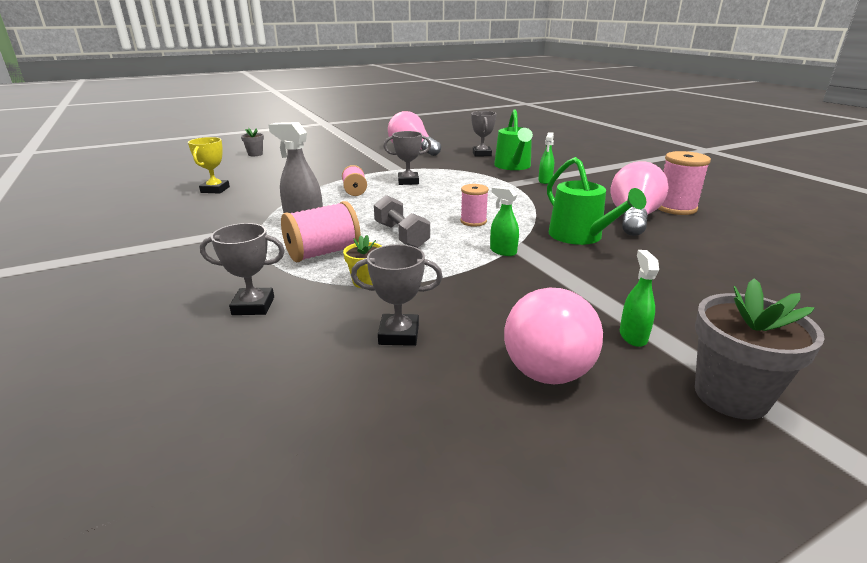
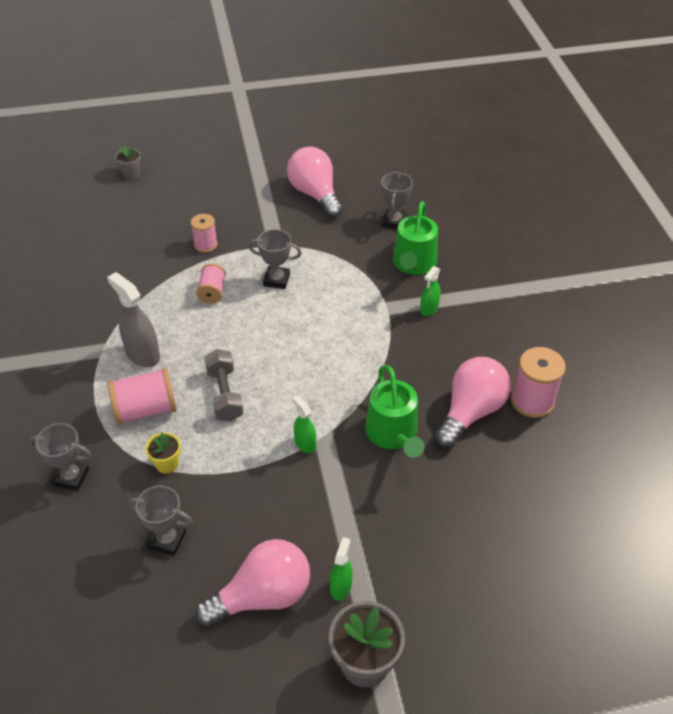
camera: 15 degrees right, 20 degrees up
(215, 190) = (74, 260): yellow trophy -> none
(473, 221) = (304, 383): pink spool -> pink spool (205, 245)
(550, 360) = (262, 596): pink light bulb -> pink light bulb turned 150 degrees counterclockwise

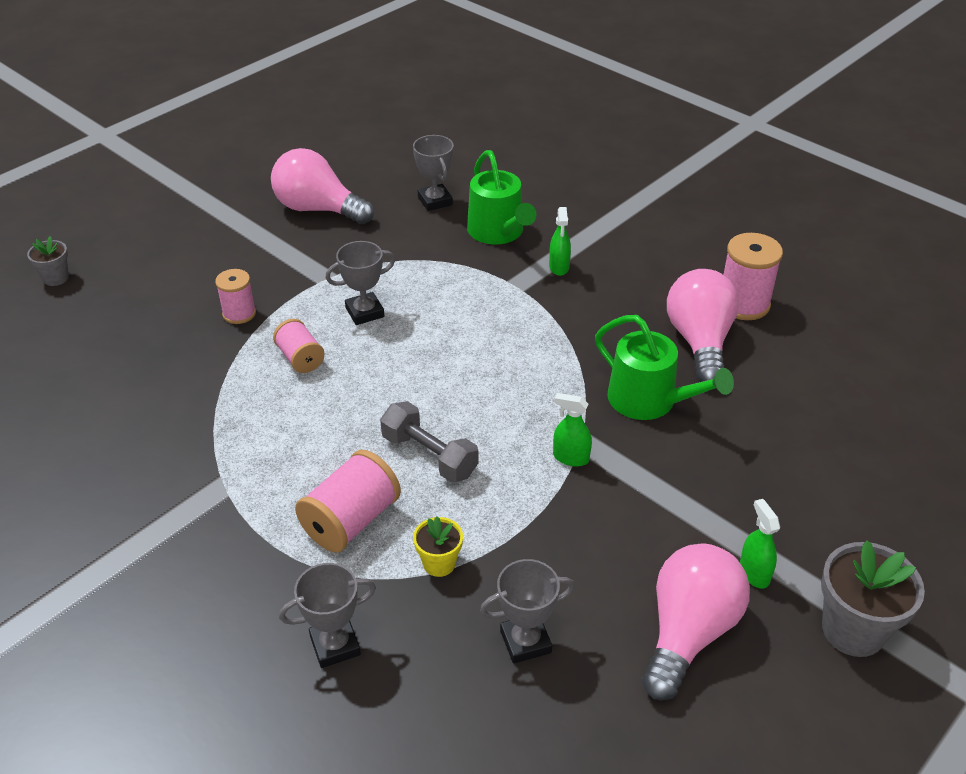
camera: 35 degrees left, 5 degrees down
(142, 354) = (283, 464): grey spray bottle -> none

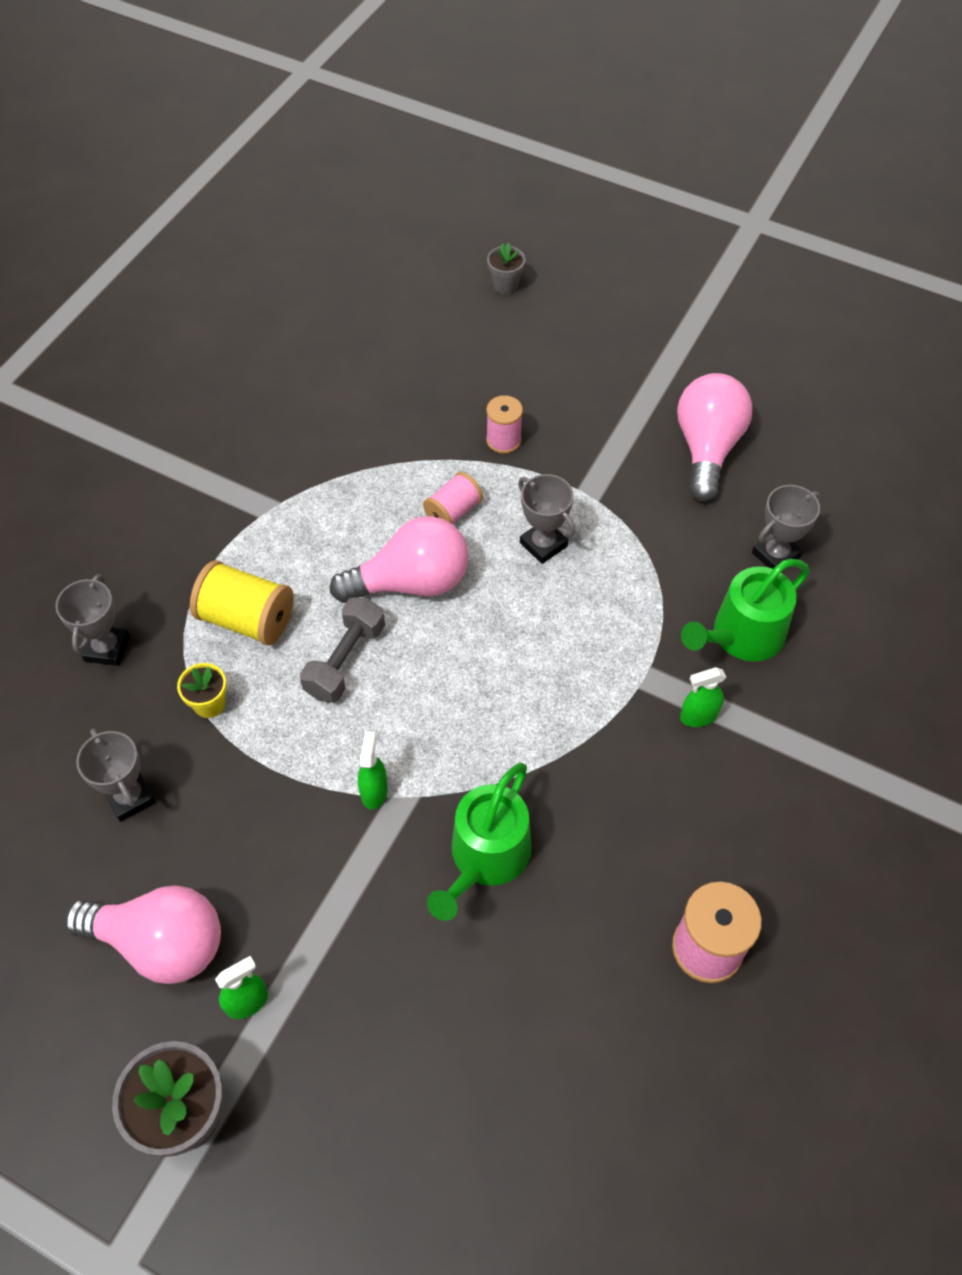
camera: 75 degrees right, 15 degrees up
(335, 645) = (107, 648): grey trophy -> grey trophy turned 45 degrees clockwise
(351, 521) = (247, 619): pink spool -> yellow spool
(699, 342) = (610, 901): pink light bulb -> pink light bulb (411, 582)

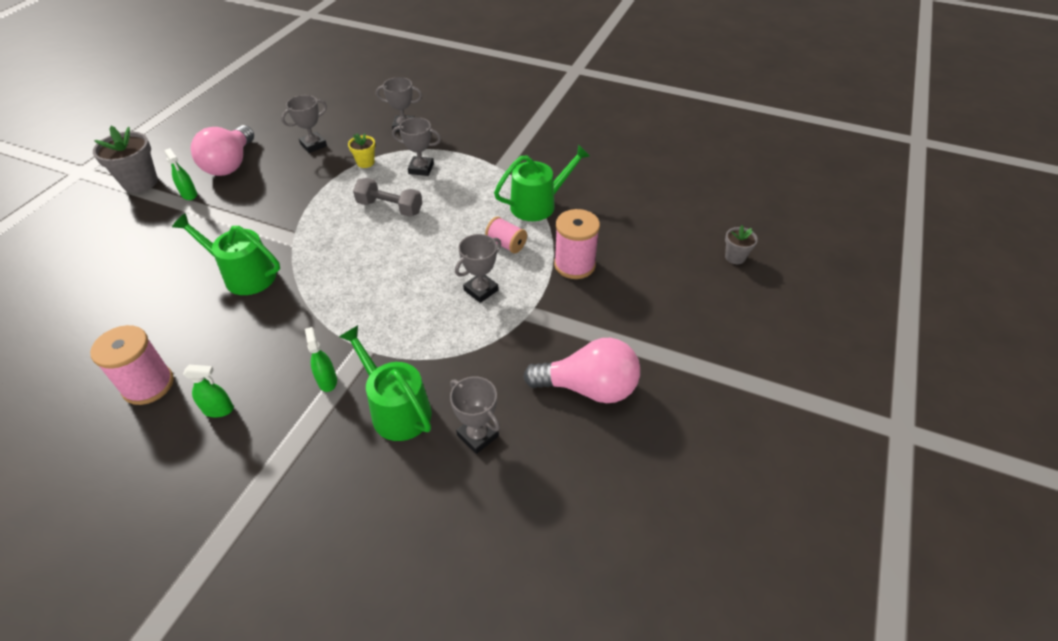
camera: 85 degrees right, 10 degrees down
(247, 619) = (421, 169): yellow spool -> grey trophy
(370, 469) = (538, 204): none -> green watering can
(374, 791) = (299, 226): green spray bottle -> green spray bottle (218, 409)
(411, 582) = (447, 229): pink light bulb -> none
(503, 440) = (574, 265): pink spool -> pink spool, size x1.59

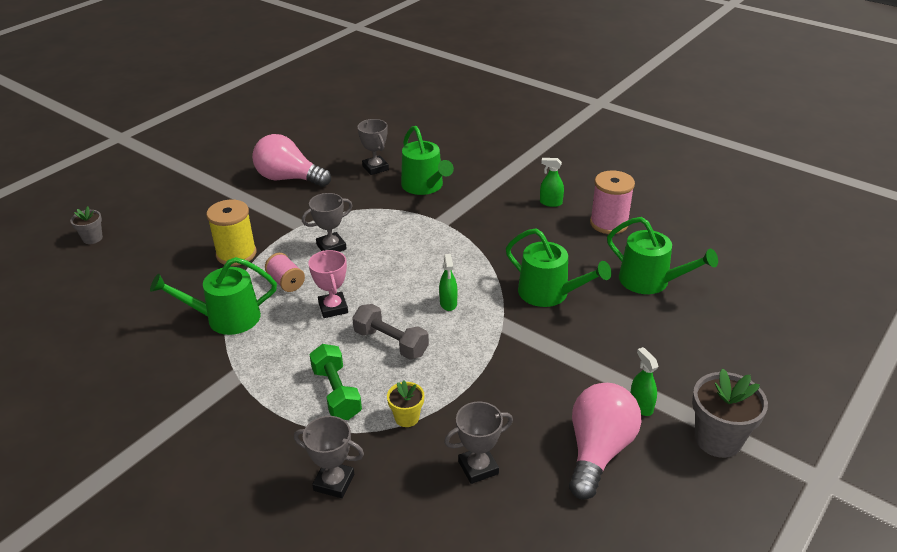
camera: 165 degrees left, 10 degrees down
(132, 307) = (650, 281): none -> green watering can
(327, 381) = (472, 207): green spray bottle -> green spray bottle (448, 303)
(421, 169) = (336, 393): grey trophy -> green dumbbell
(450, 228) = (333, 308): none -> pink trophy
(574, 265) = (236, 254): pink spool -> yellow spool

